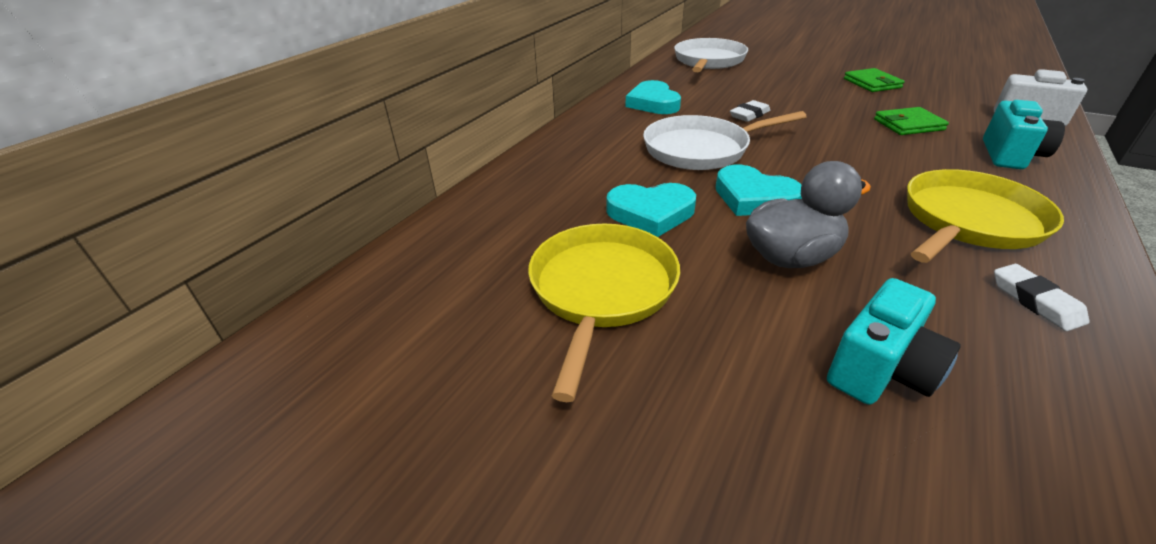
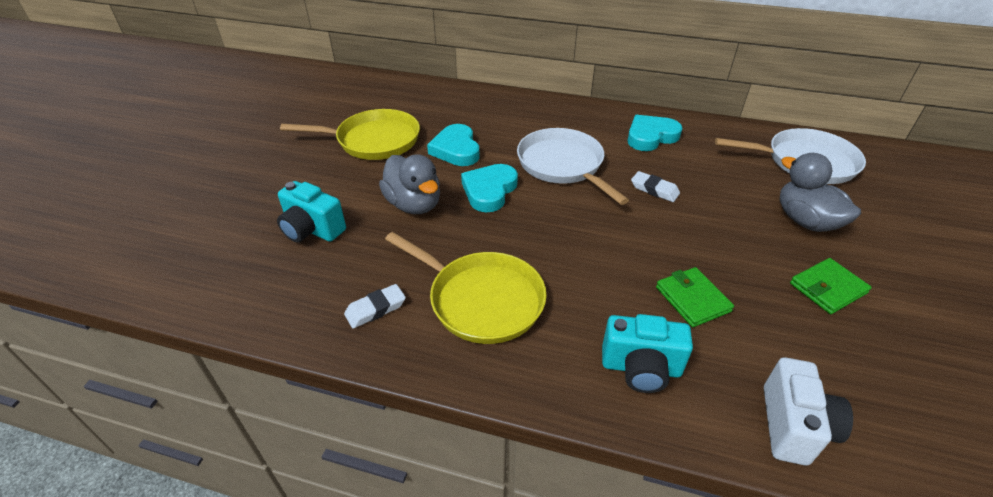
camera: 75 degrees right, 5 degrees up
(790, 75) = (805, 221): none -> grey duck

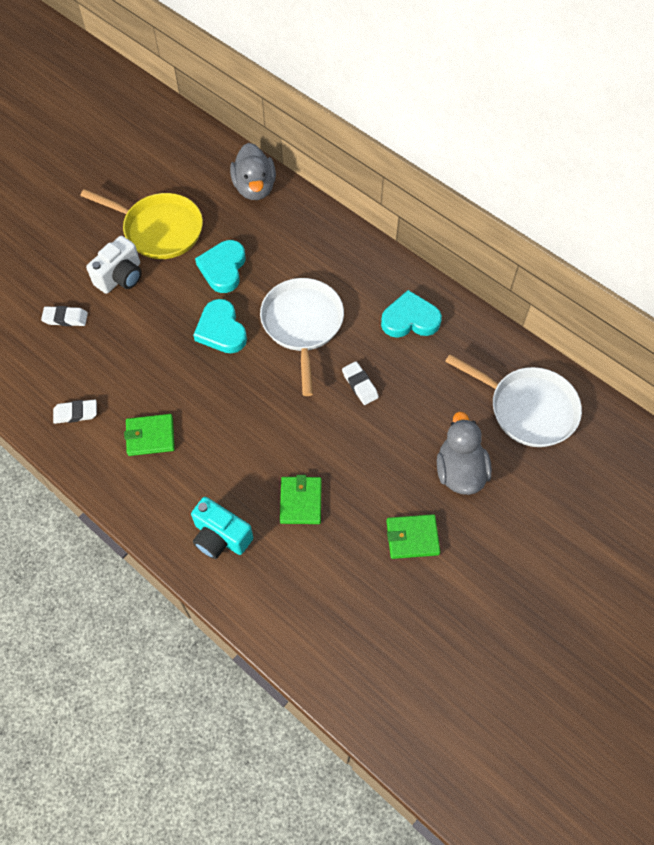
camera: 25 degrees right, 20 degrees up
(312, 230) = (65, 318): turquoise camera -> white eraser
(414, 204) = (153, 322): grey duck -> grey duck (255, 188)
(481, 300) = (150, 436): yellow pan -> green wallet
(489, 191) = (221, 330): turquoise heart -> turquoise heart turned 75 degrees counterclockwise
(793, 426) = (285, 619): white camera -> white camera (121, 277)

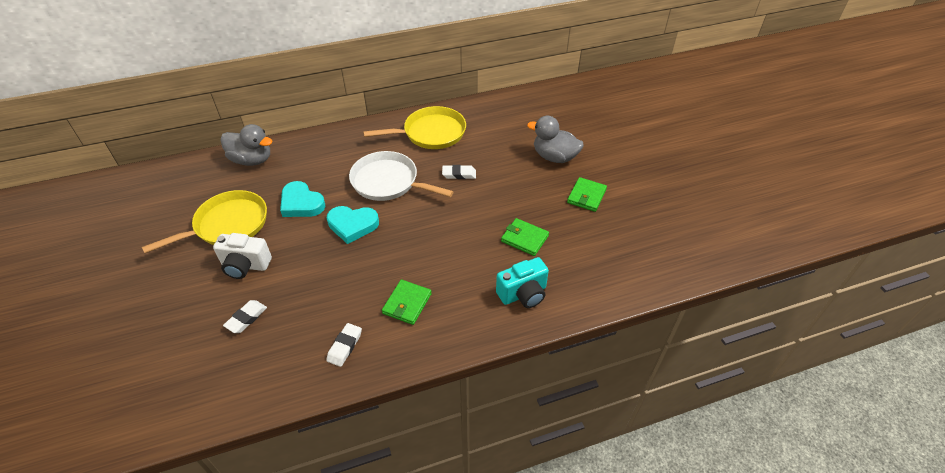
camera: 60 degrees left, 15 degrees down
(121, 277) = (245, 266): white camera -> white camera turned 120 degrees clockwise
(410, 319) = (431, 133): turquoise heart -> yellow pan
(528, 408) = (533, 114): white pan -> none

